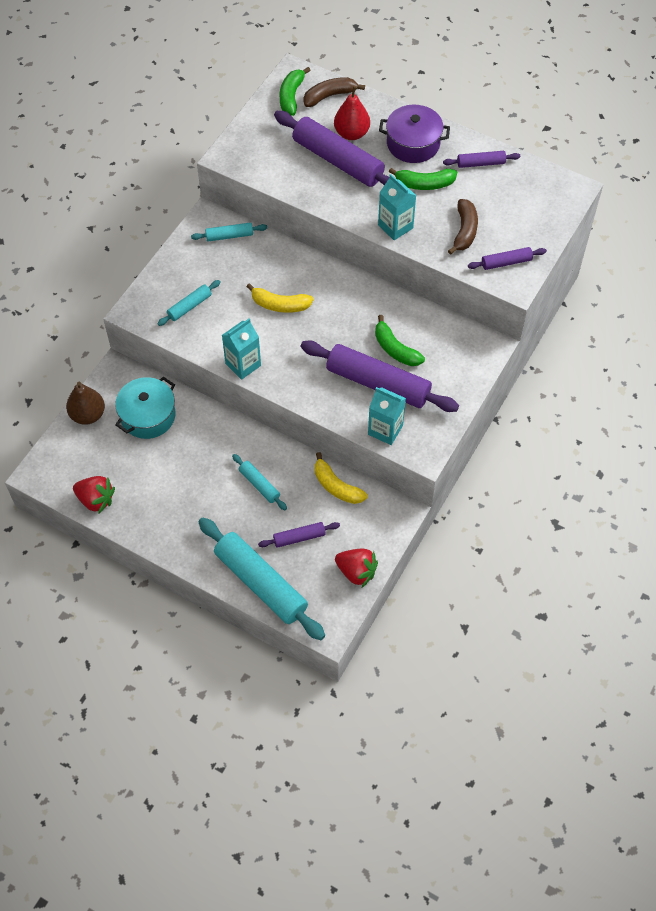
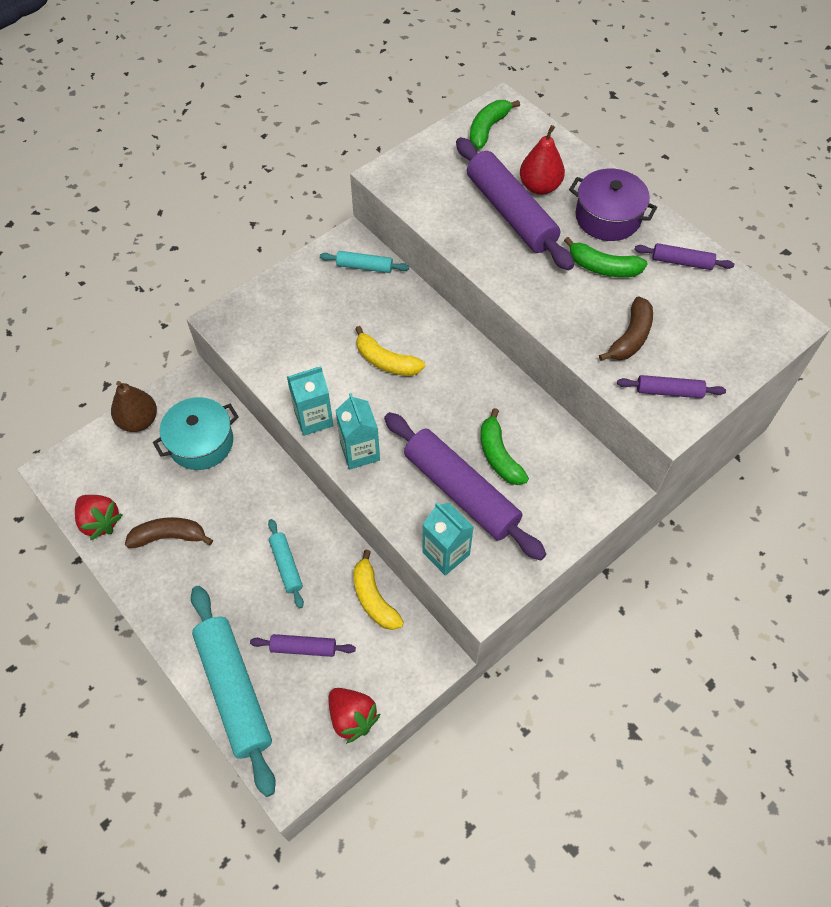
camera: 20 degrees right, 0 degrees up
(189, 306) = (285, 333): turquoise rolling pin -> none
(330, 96) = (532, 139): brown banana -> brown banana (169, 537)
(395, 226) = (547, 308): turquoise carton -> turquoise carton (360, 452)

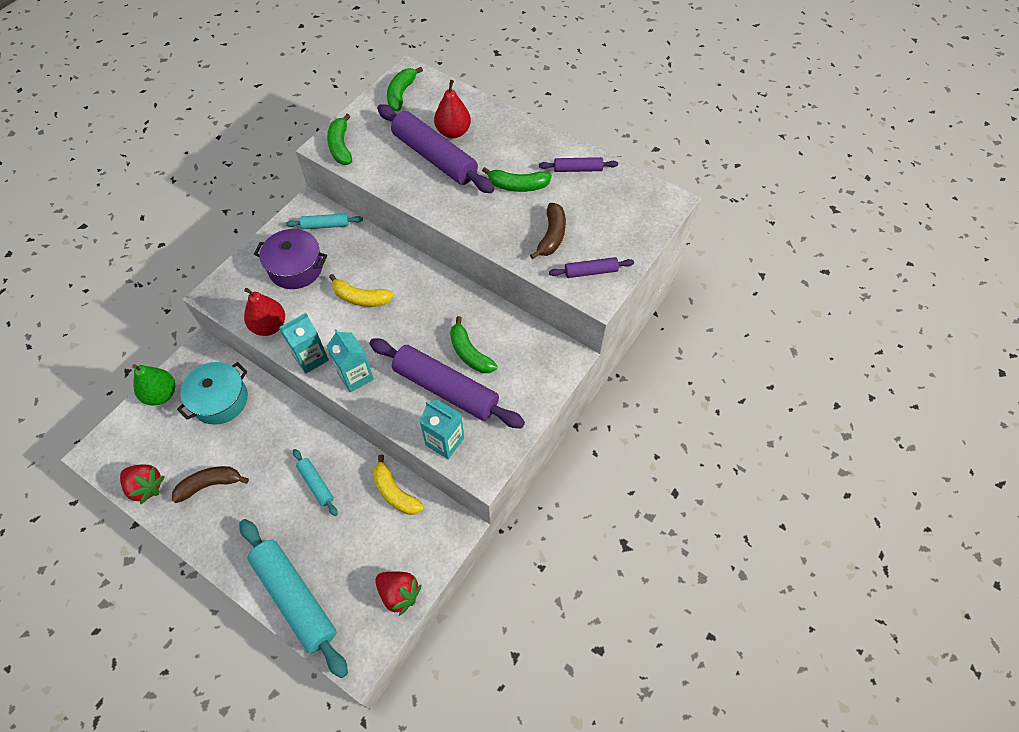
camera: 15 degrees left, 0 degrees up
(138, 421) = (161, 394): brown pear -> green pear
(275, 371) = (269, 326): none -> red pear
(303, 648) = (346, 548): purple rolling pin -> none
(403, 178) = (341, 146): none -> green banana
(608, 217) = (512, 146): purple pot -> purple pot (296, 268)

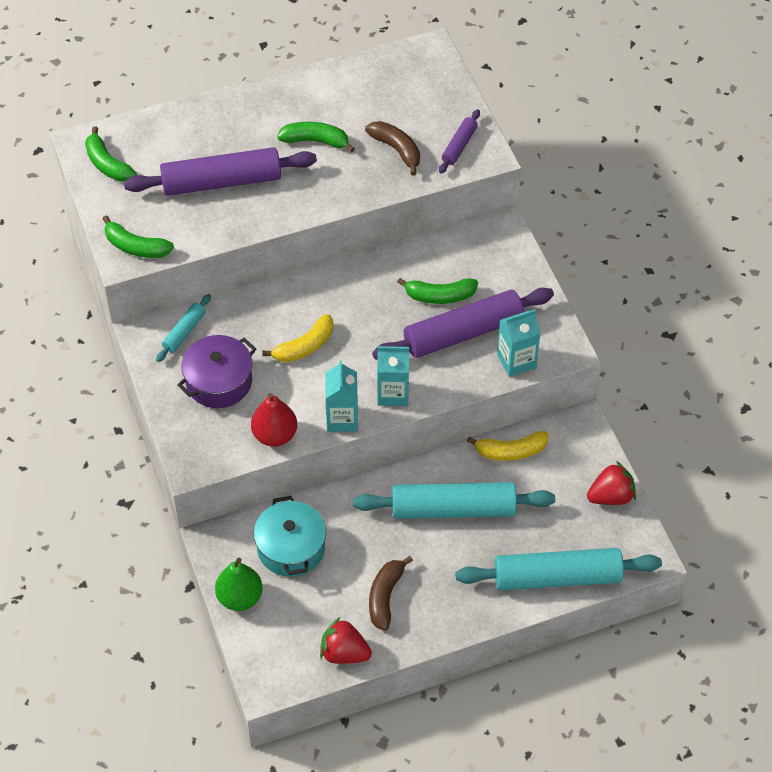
camera: 55 degrees left, 5 degrees down
(146, 487) = (344, 653): red strawberry -> red strawberry turned 135 degrees counterclockwise
(316, 484) = (453, 509): turquoise rolling pin -> turquoise rolling pin, size x2.08
(453, 132) = (201, 151): red pear -> none
(517, 186) = (316, 141): green banana -> green banana turned 120 degrees counterclockwise
(578, 169) = (336, 88): purple rolling pin -> none

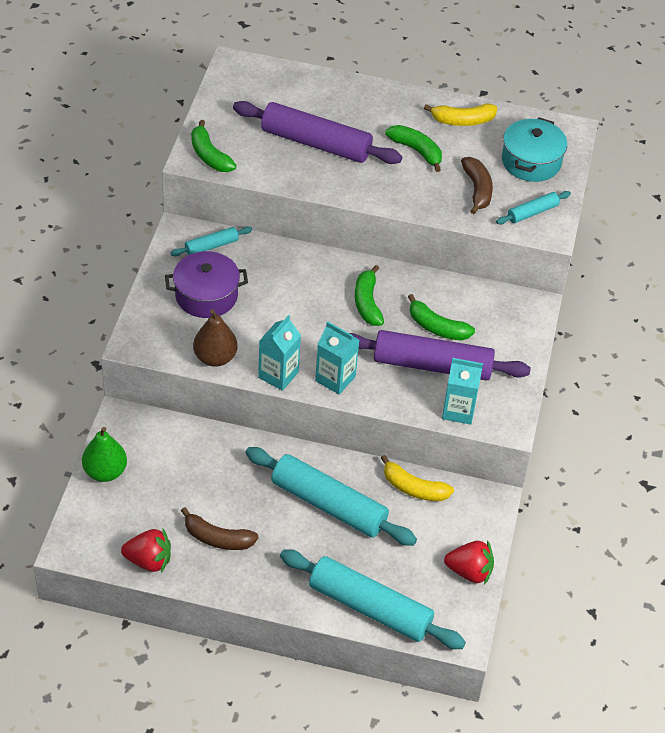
camera: 30 degrees right, 5 degrees down
(107, 164) = (240, 88): green banana -> green banana (367, 303)
(275, 435) = (215, 357): red pear -> brown pear
(291, 548) = (175, 458): turquoise pot -> turquoise pot (531, 161)
(304, 347) = (294, 306): yellow banana -> yellow banana (462, 121)
(344, 653) = (149, 561): red strawberry -> red strawberry turned 135 degrees clockwise
(385, 596) = (217, 538): brown banana -> brown banana turned 120 degrees counterclockwise
(459, 146) = (532, 212): purple rolling pin -> turquoise rolling pin

